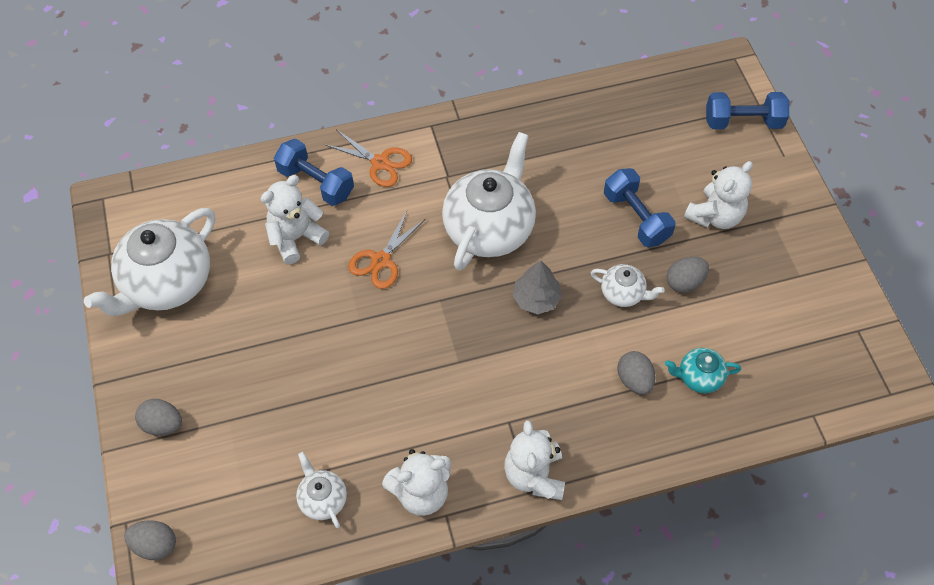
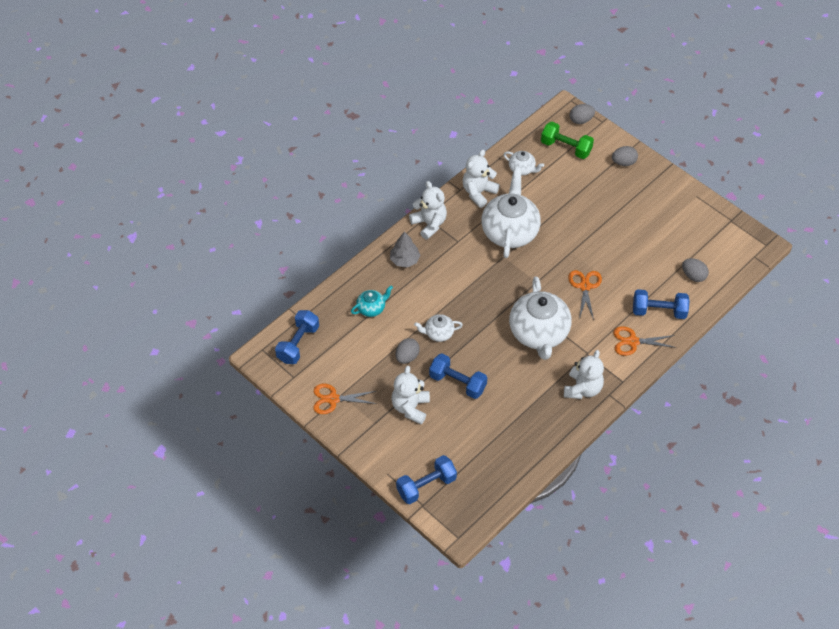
camera: 150 degrees right, 5 degrees down
(166, 283) = (686, 221): white teapot -> white teapot (510, 232)
(224, 502) = (566, 148): none -> green dumbbell
(296, 238) = (641, 276): white teddy bear -> white teddy bear (582, 389)
(536, 299) = (485, 307): grey tree -> grey tree (404, 260)
(634, 380) = (405, 291): grey egg -> grey egg (693, 276)
(814, 274) = (333, 399): none -> orange scissors
(833, 376) = (298, 344): none -> blue dumbbell

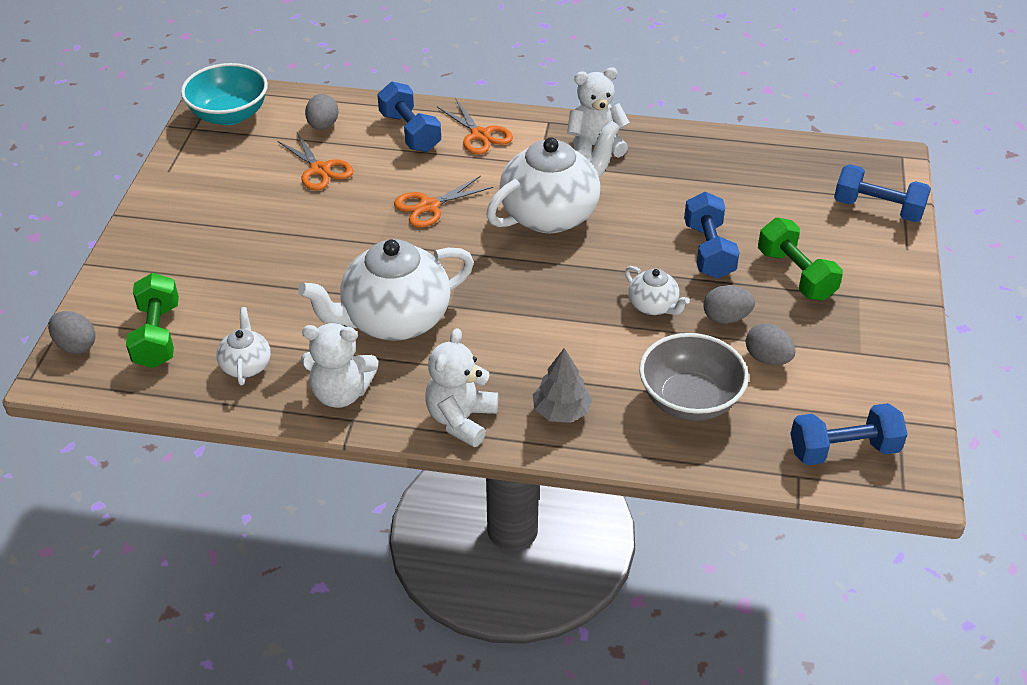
camera: 125 degrees left, 10 degrees down
(333, 399) = (878, 357): orange scissors -> orange scissors (320, 170)
(371, 308) = (689, 400): turquoise teapot -> grey bowl
(410, 407) = (795, 275): white teddy bear -> green dumbbell
(623, 162) = (147, 261): grey egg -> grey egg (767, 358)
(733, 240) = (229, 115): none -> turquoise bowl

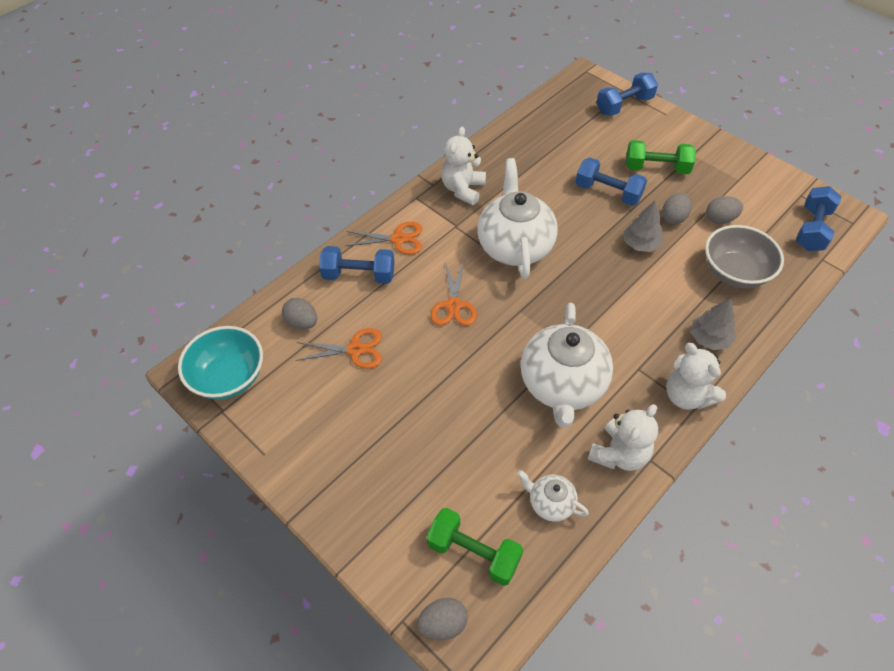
camera: 55 degrees left, 10 degrees up
(653, 306) = (641, 244): white teapot -> grey tree

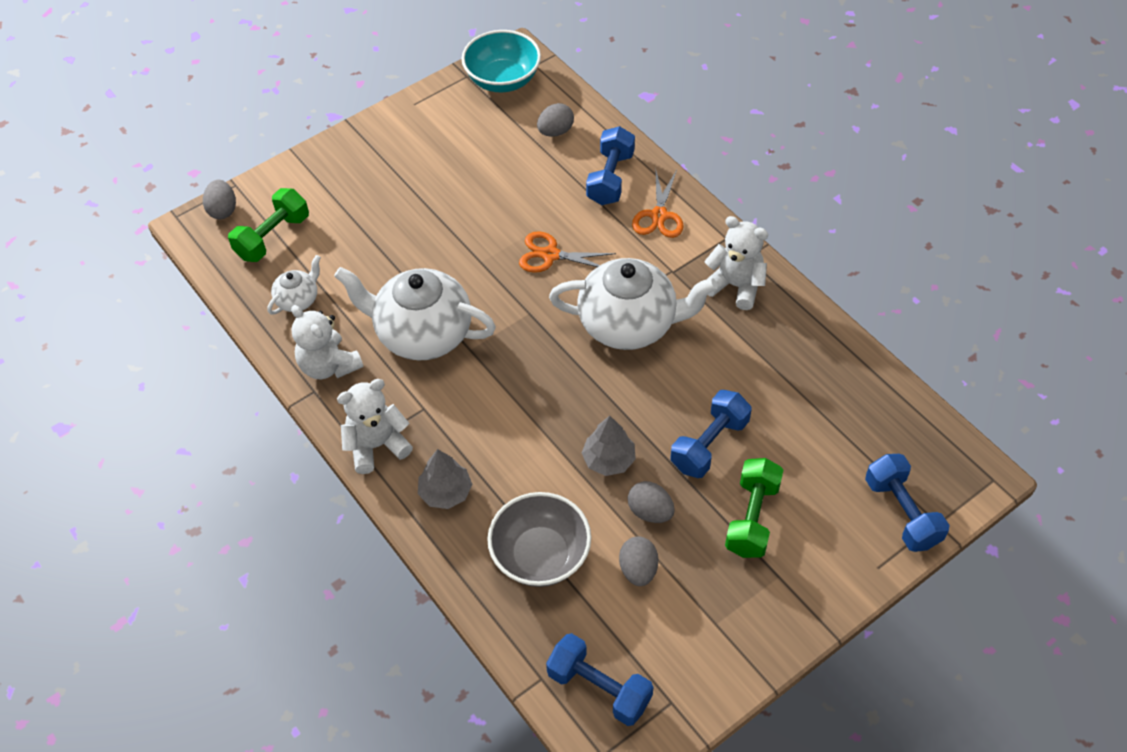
camera: 100 degrees right, 0 degrees up
(355, 350) = (511, 170): orange scissors -> none

